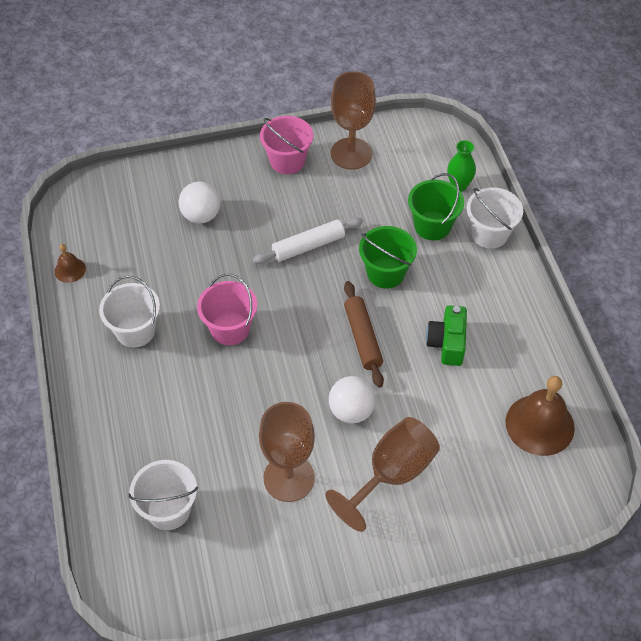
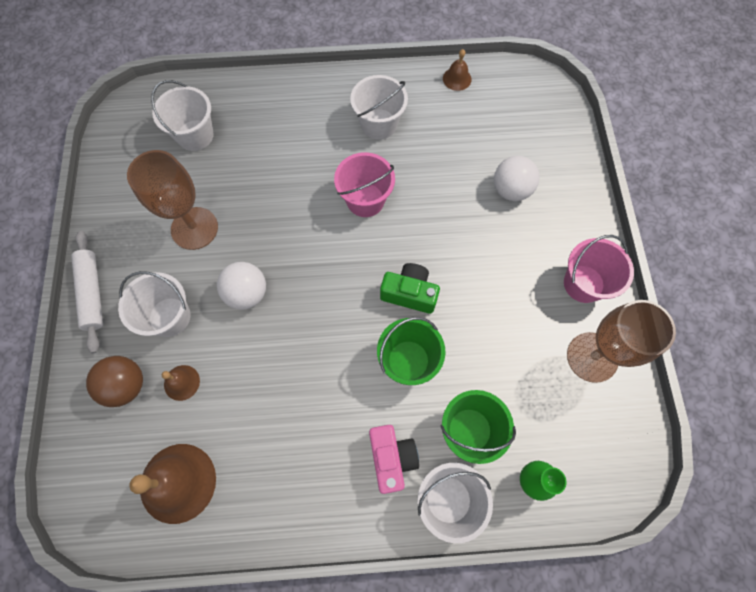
camera: 100 degrees right, 15 degrees up
(308, 246) = (457, 286): white rolling pin -> white rolling pin (92, 293)
(363, 338) = (328, 320): brown rolling pin -> none
(391, 474) = (169, 317): brown goblet -> white bucket
(447, 343) = (302, 407): green camera -> green camera (409, 293)
(453, 445) = (181, 382): none -> brown bell
(469, 494) = (126, 385): none -> brown ball
(470, 274) = (391, 458): none -> pink camera

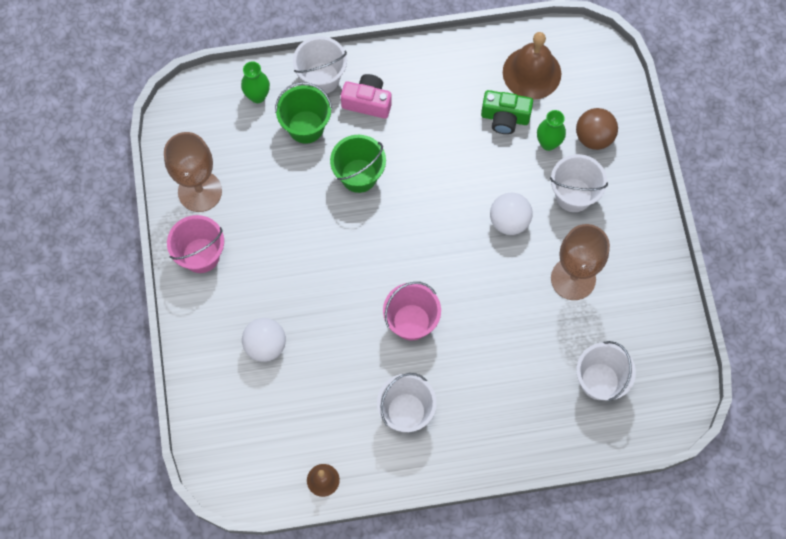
camera: 175 degrees right, 0 degrees up
(92, 293) = (649, 210): white rolling pin -> none
(181, 382) = (548, 143): brown bell -> green vase
(391, 458) = (367, 102): pink camera -> pink camera turned 120 degrees clockwise
(409, 293) = (361, 233): green camera -> green camera (505, 118)

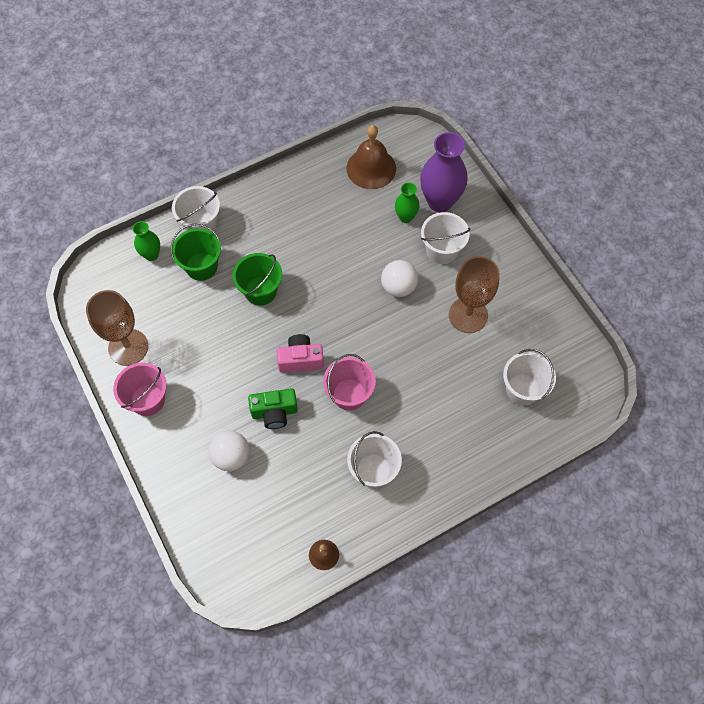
camera: 20 degrees left, 5 degrees down
(367, 102) = (246, 231): pink camera -> pink camera (300, 359)
(505, 118) = (363, 209): green camera -> green camera (274, 412)
(594, 137) = (440, 201): brown ball -> purple vase

